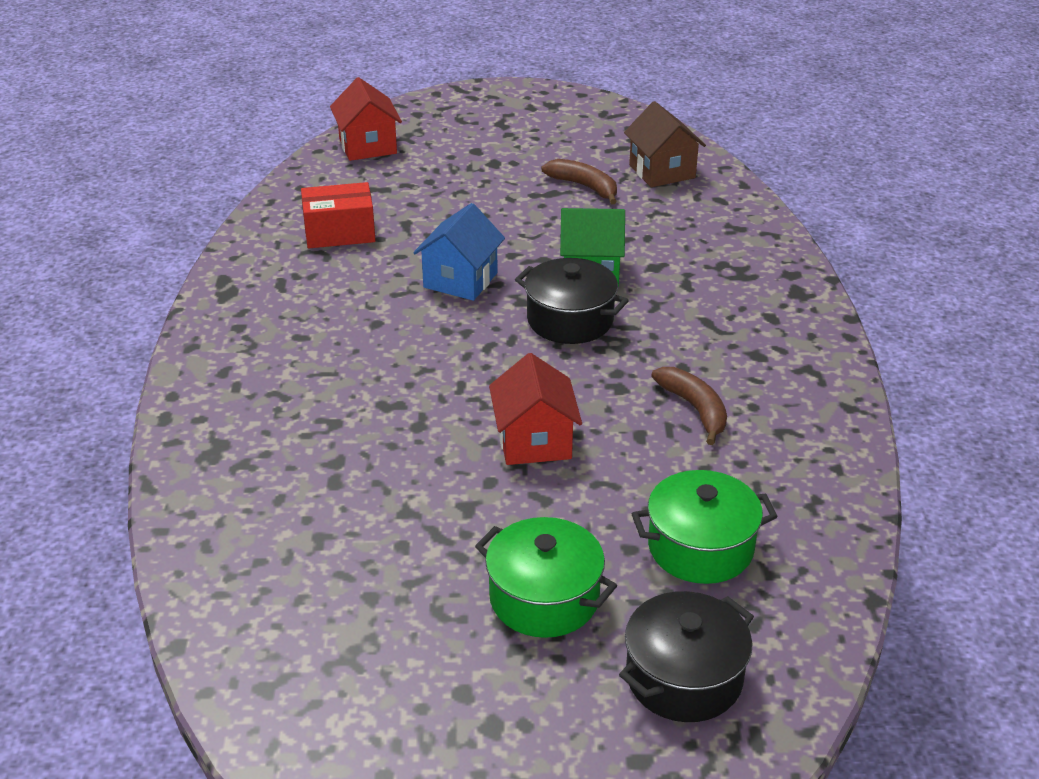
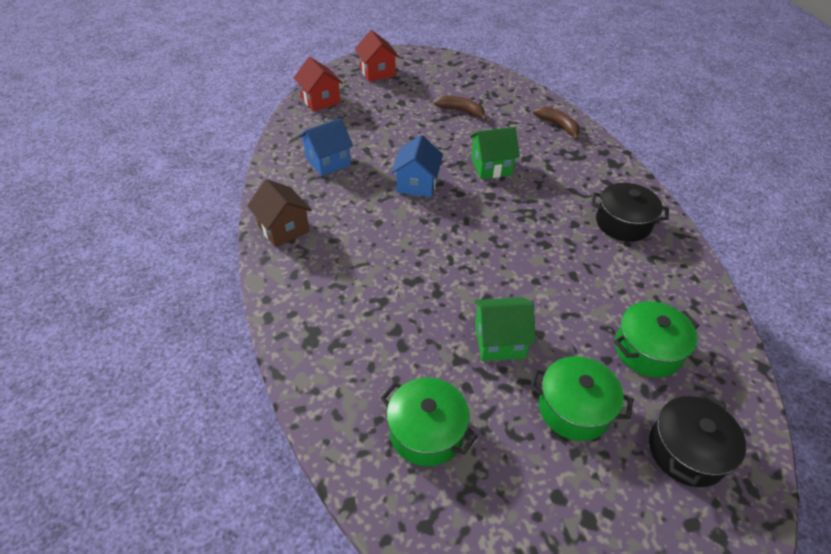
camera: 15 degrees left, 10 degrees up
(318, 586) = (426, 432): none -> green pot
(339, 233) = (328, 162): red box -> blue house
(479, 499) = (499, 341): none -> green house
(534, 441) = (513, 291): red house -> red house (377, 72)
(570, 320) = (494, 201): black pot -> black pot (623, 223)
(662, 171) = (500, 96): brown house -> brown house (283, 229)
(695, 409) = (596, 251): brown banana -> brown banana (558, 126)

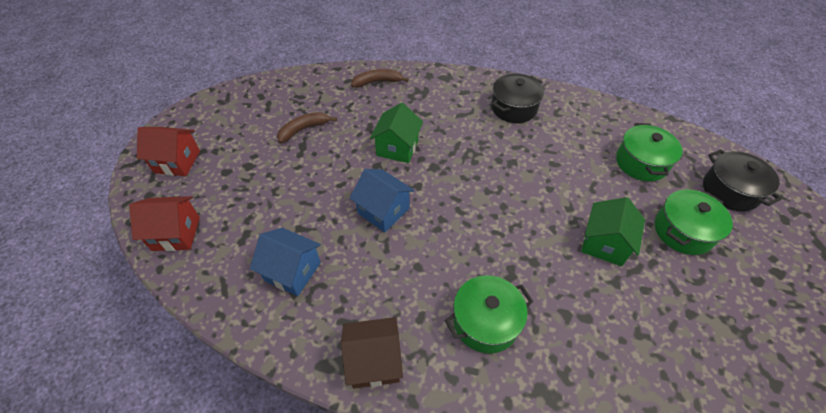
camera: 60 degrees left, 5 degrees up
(328, 162) = (292, 271): blue house -> blue house turned 60 degrees counterclockwise
(426, 432) = (685, 341): green pot -> green pot (485, 322)

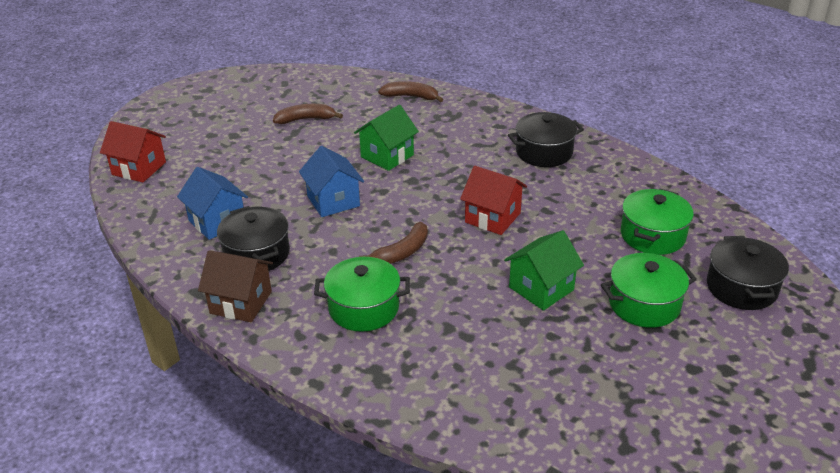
camera: 25 degrees right, 15 degrees down
(177, 162) = (174, 117): red house -> red house (492, 218)
(353, 296) = (257, 254): none -> black pot
(476, 247) = (402, 252): none -> brown banana

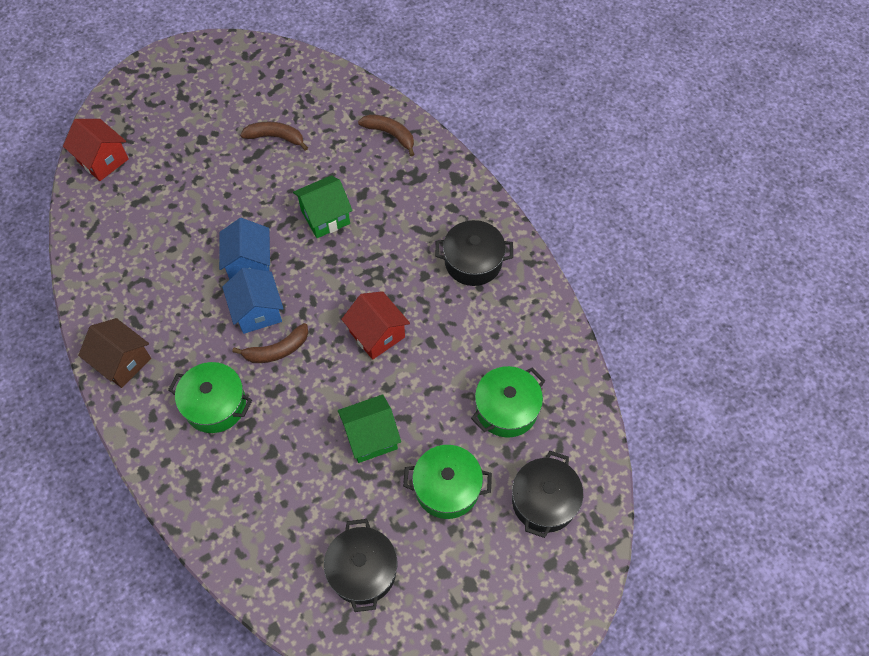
camera: 20 degrees right, 25 degrees up
(217, 222) = (141, 256): blue house -> blue house (257, 311)
(257, 254) = (158, 308): black pot -> black pot (362, 571)

